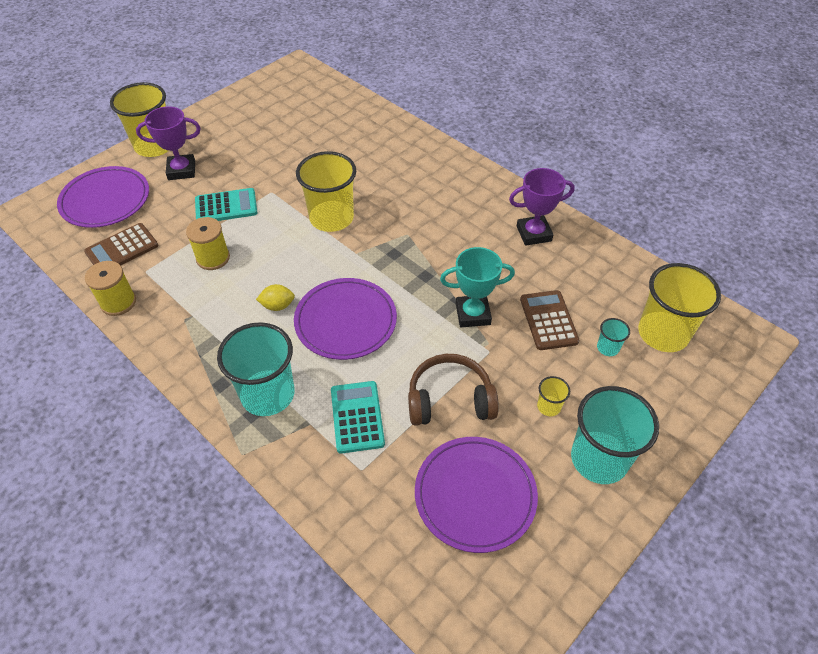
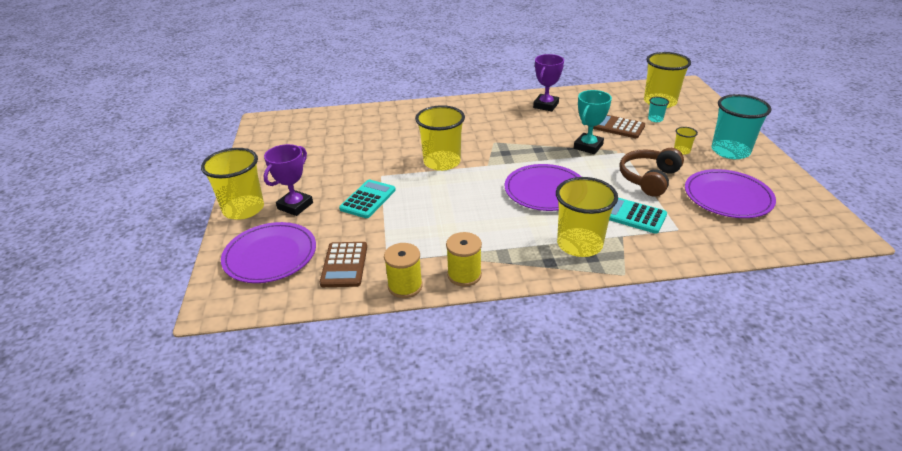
camera: 50 degrees left, 15 degrees down
(213, 258) = (415, 223): yellow spool -> yellow spool (464, 275)
(268, 394) = (579, 244): turquoise cup -> yellow cup
(277, 306) = (500, 212): yellow lemon -> none

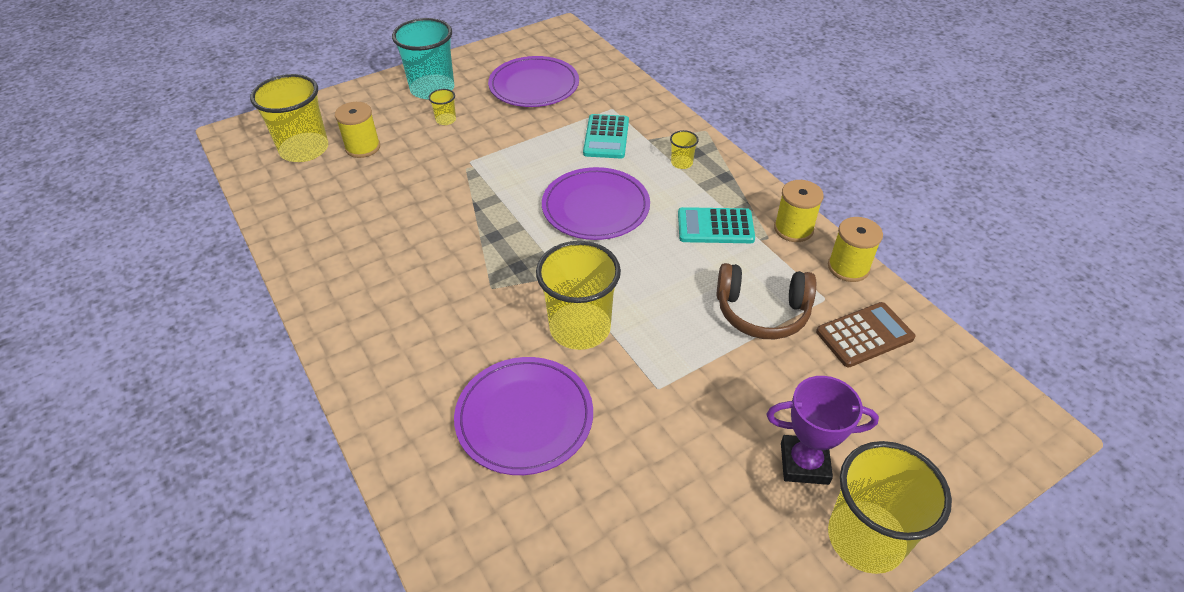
camera: 115 degrees left, 10 degrees up
(270, 255) = (917, 425): purple plate -> purple plate (524, 417)
(368, 199) = (726, 375): turquoise calculator -> turquoise calculator (715, 226)
(545, 105) = (342, 260): purple trophy -> none
(579, 244) = (681, 163): yellow cup -> yellow cup, size x0.44
(588, 146) = (465, 192): turquoise trophy -> none
(618, 127) = (397, 175): brown calculator -> none
(649, 178) = (524, 135): brown headphones -> brown headphones (762, 312)
(655, 119) = (363, 147): turquoise cup -> yellow spool

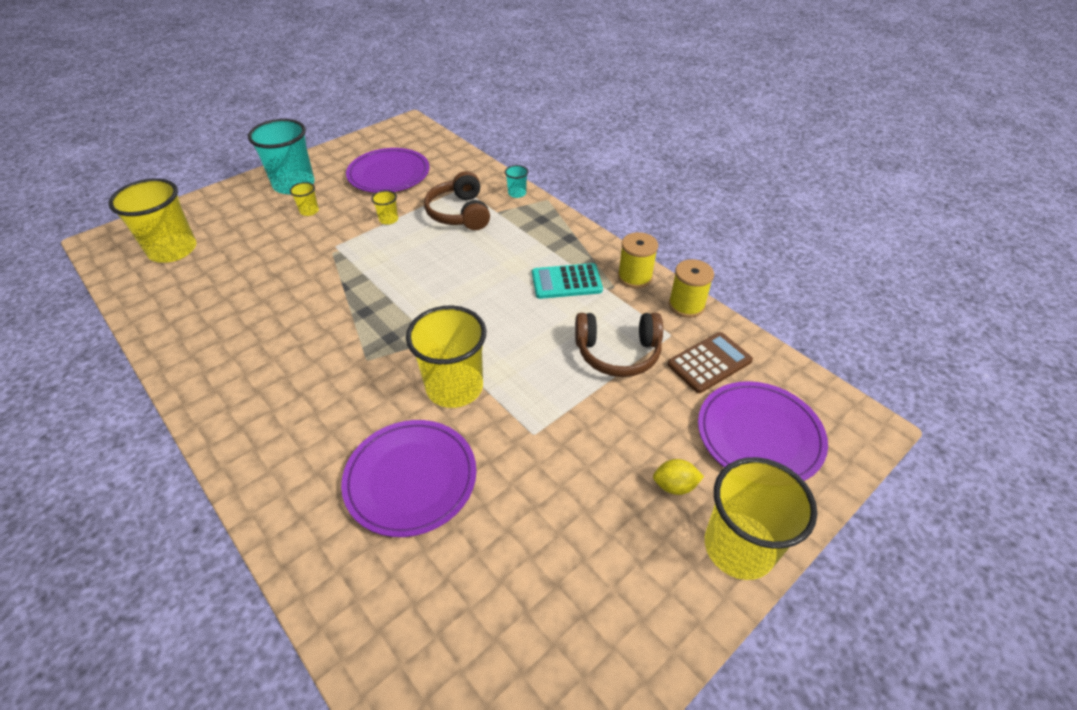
camera: 10 degrees left, 0 degrees up
(363, 147) = (231, 243): yellow spool -> none
(595, 207) = (457, 276): purple plate -> purple plate (759, 435)
(606, 137) = (459, 213): turquoise calculator -> brown headphones
(672, 120) = (517, 193): none -> turquoise cup
(681, 163) = (529, 229): yellow cup -> yellow cup (388, 219)
(804, 463) = (674, 485): purple trophy -> yellow lemon

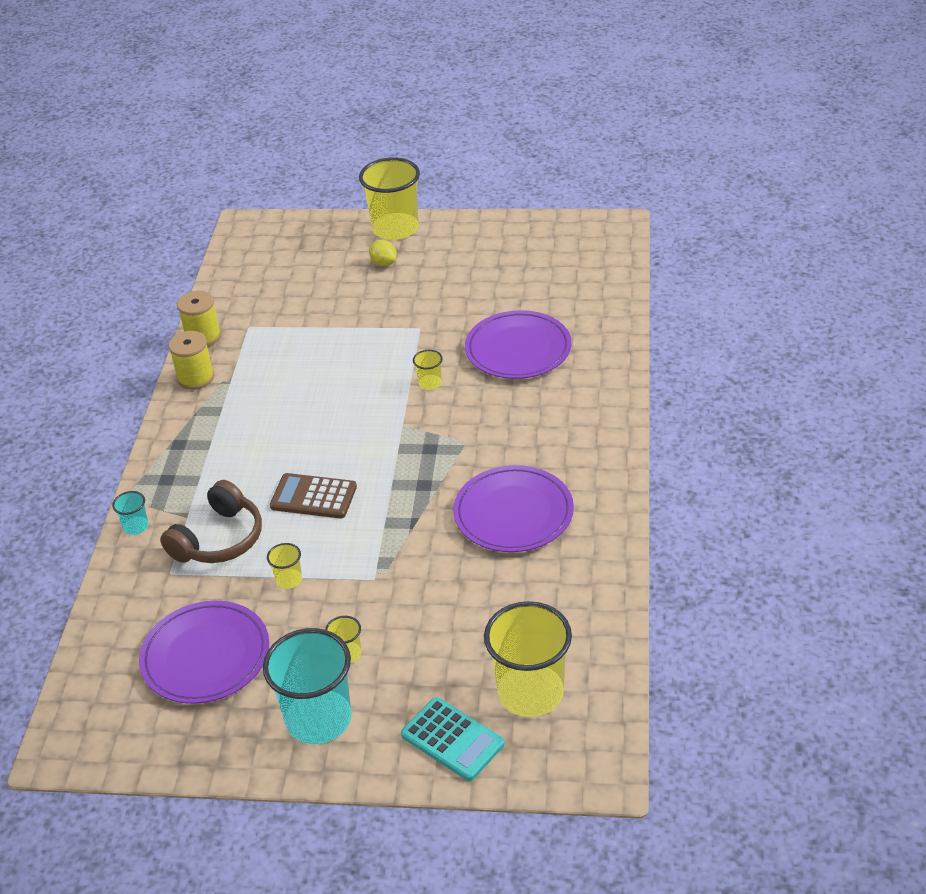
camera: 130 degrees left, 5 degrees down
(454, 387) = (430, 383): yellow cup -> yellow cup, size x0.44
(566, 282) = (246, 407): turquoise calculator -> turquoise calculator (452, 739)
(617, 353) = (299, 338): brown headphones -> none
(709, 362) = (258, 298): brown calculator -> brown calculator (313, 497)
(759, 435) = (303, 254): purple plate -> purple plate (513, 513)

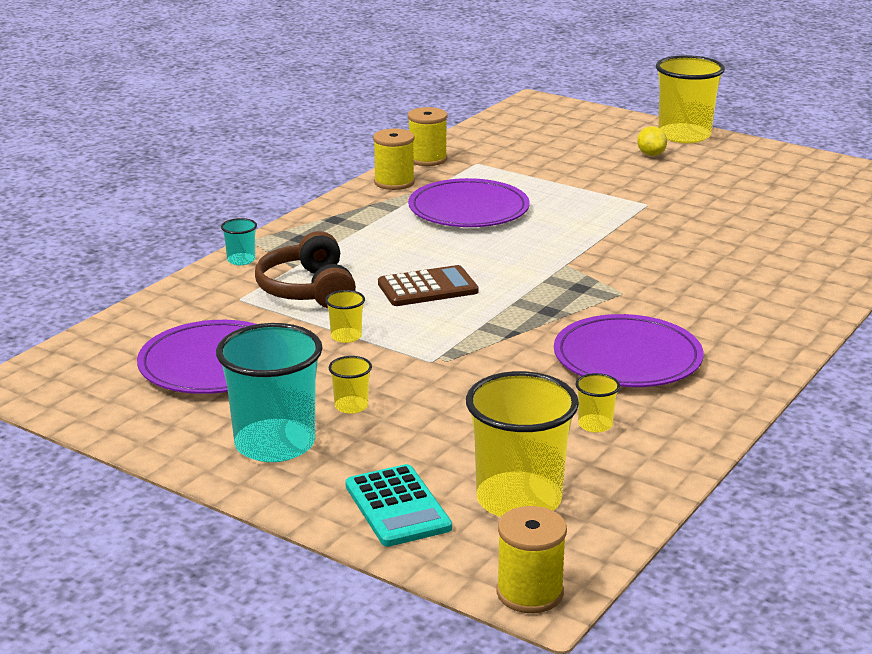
camera: 25 degrees right, 15 degrees down
(219, 539) = (308, 290): brown headphones -> brown headphones turned 105 degrees clockwise
(313, 497) = (427, 288): brown calculator -> brown calculator turned 120 degrees clockwise
(430, 383) = (622, 243): yellow cup -> yellow cup (595, 425)
(518, 349) = (741, 244): purple plate -> purple plate (468, 209)
(593, 775) = (529, 593): none -> yellow spool

